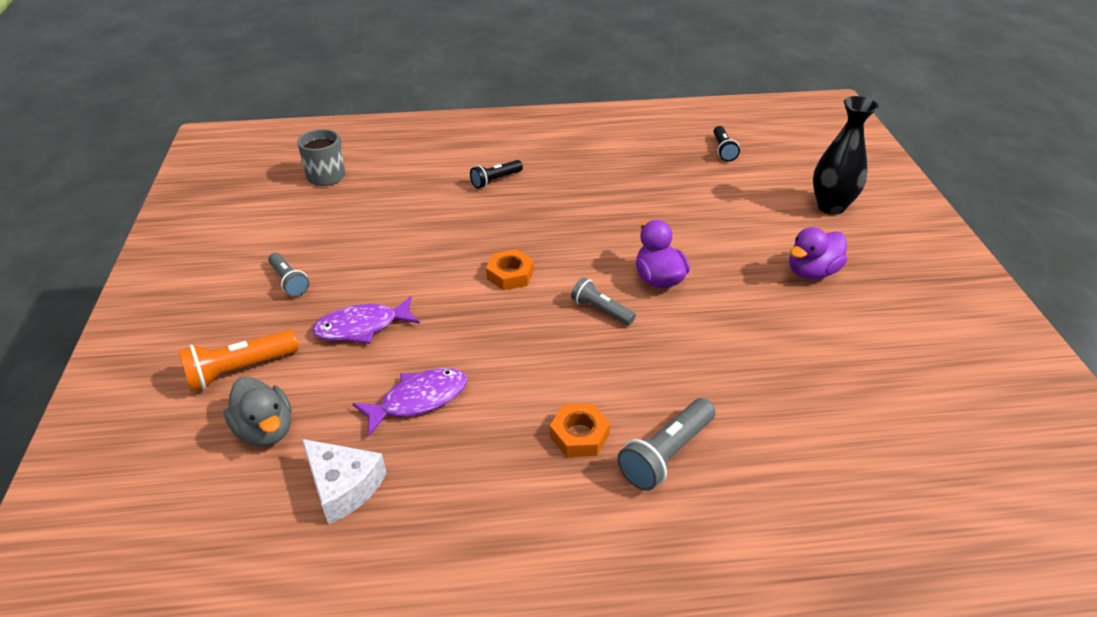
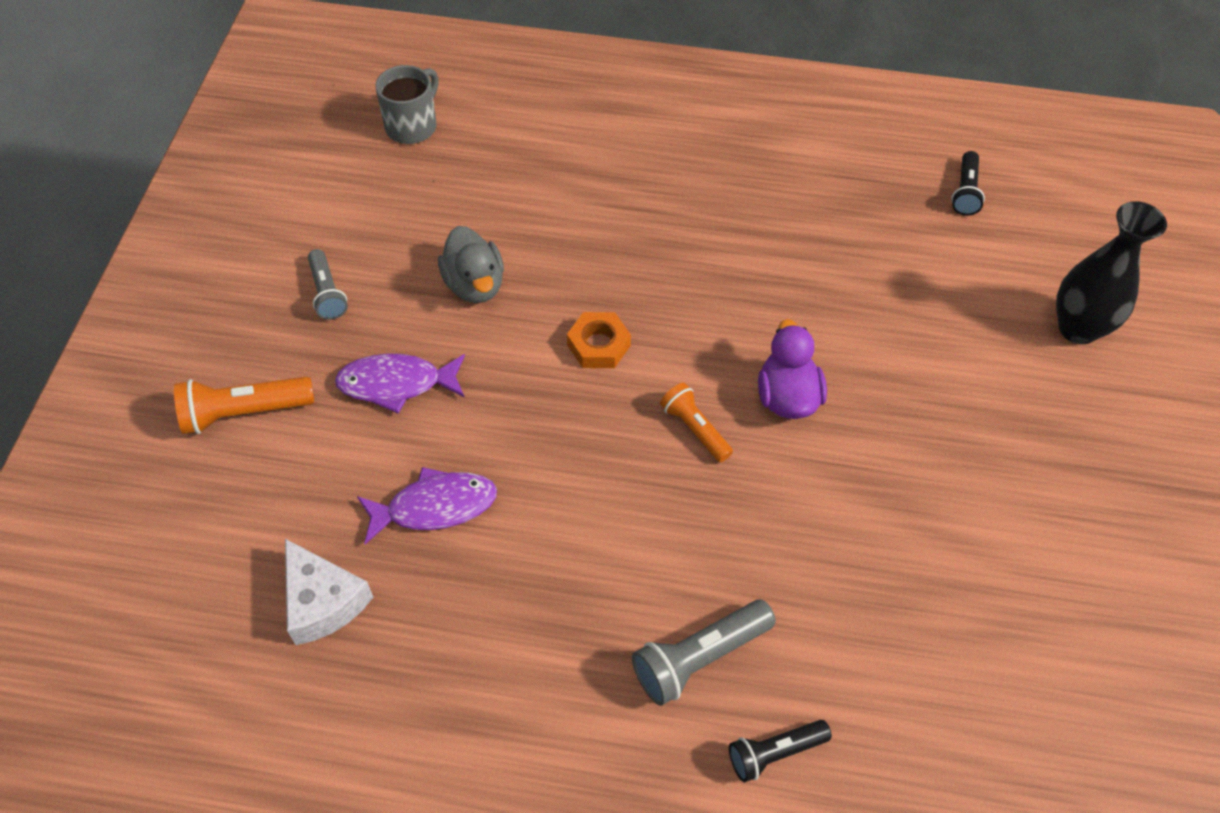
camera: 15 degrees right, 15 degrees up
(266, 430) = (256, 504): grey duck -> grey duck (474, 285)
(495, 180) = (628, 181): black flashlight -> black flashlight (774, 753)
(579, 435) = (606, 605): orange nut -> none
(601, 310) = (695, 429): grey flashlight -> orange flashlight
(812, 272) = (999, 434): purple duck -> none

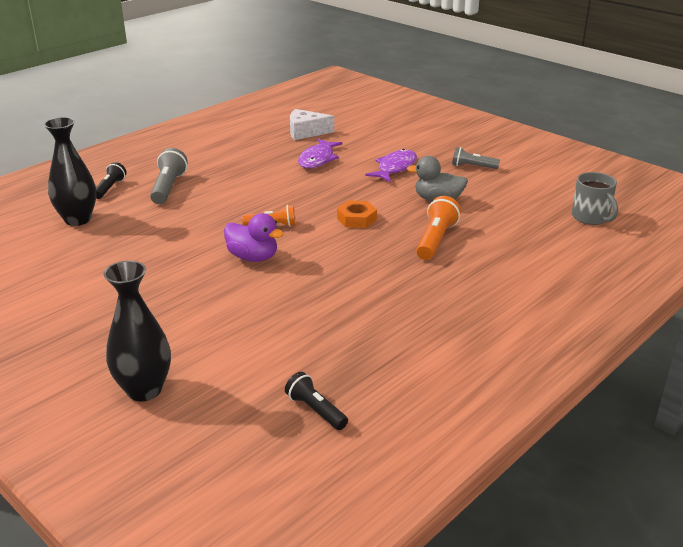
camera: 125 degrees right, 25 degrees down
(244, 412) = (418, 137): orange flashlight -> orange flashlight (436, 240)
(897, 703) = (77, 219): none -> black vase

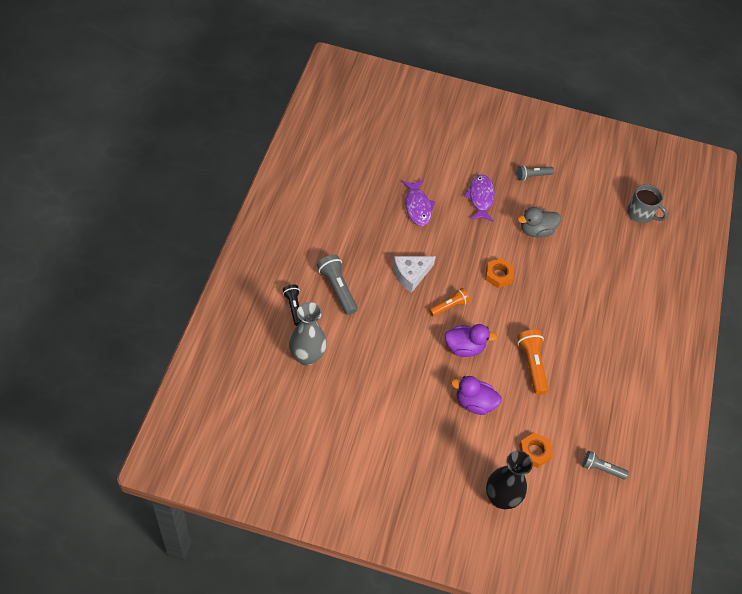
camera: 35 degrees left, 25 degrees up
(77, 219) = (307, 356): black vase -> grey vase
(212, 301) = (474, 403): none -> purple duck
(239, 364) = (534, 452): none -> orange nut
(306, 132) = (379, 169): white cheese -> white cheese (410, 275)
(316, 410) = (601, 468): black flashlight -> grey flashlight
(436, 240) = (563, 279): orange flashlight -> orange flashlight (532, 365)

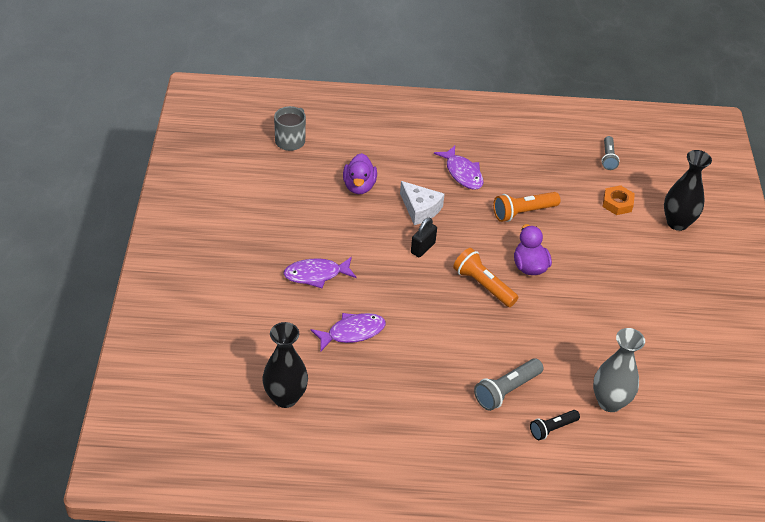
camera: 100 degrees left, 10 degrees down
(367, 156) = (285, 397): none -> black vase
(410, 275) = (456, 324): white cheese -> white cheese (420, 209)
(449, 306) = (483, 285): orange flashlight -> orange flashlight, size x1.51
(474, 403) = (590, 251): purple duck -> purple duck (359, 186)
(498, 275) = (423, 248): orange nut -> black padlock
(532, 176) = (265, 231): grey flashlight -> none
(536, 231) = (347, 222): grey duck -> none
(589, 331) = (462, 173): none -> purple fish

